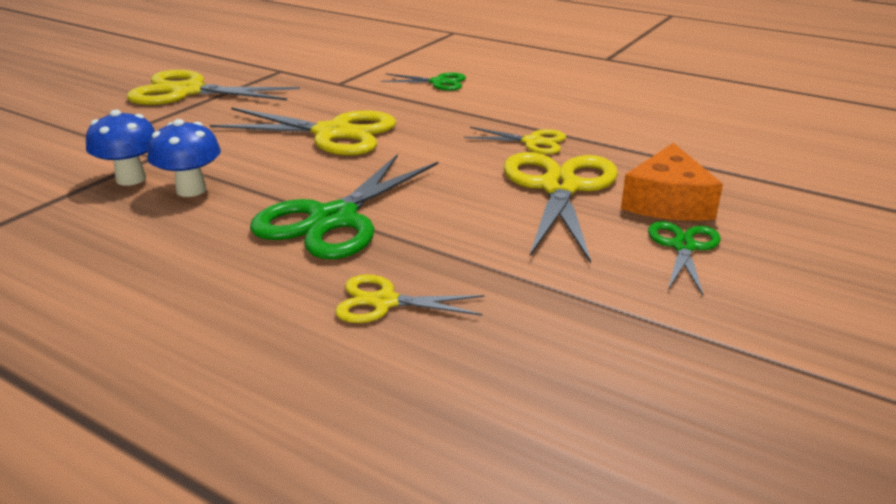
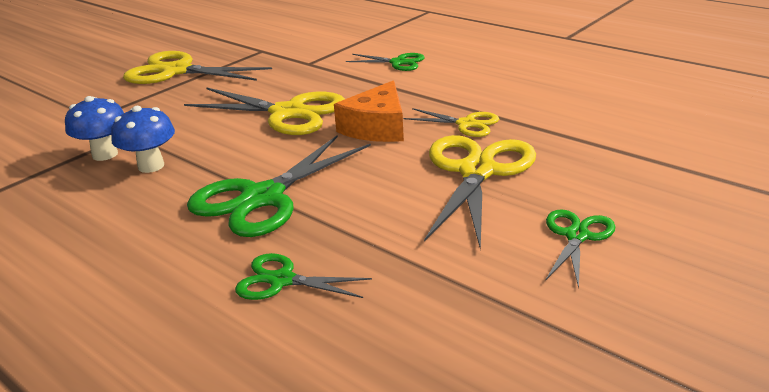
camera: 10 degrees right, 0 degrees up
(384, 302) = (282, 280): yellow scissors -> green scissors
(667, 202) = (576, 189): orange cheese -> orange cheese (377, 127)

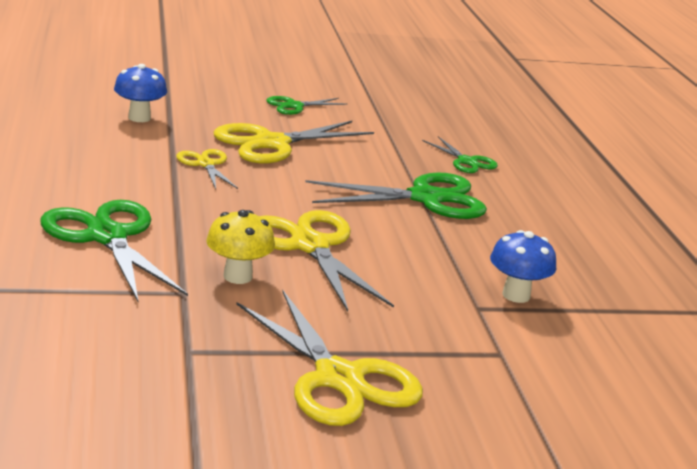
camera: 145 degrees left, 5 degrees down
(151, 166) = (483, 262): blue mushroom -> blue mushroom (139, 118)
(296, 80) = (237, 276): none -> yellow mushroom
(377, 127) = (268, 196): orange cheese -> none
(398, 62) = (107, 237): green scissors -> green scissors, size x1.87

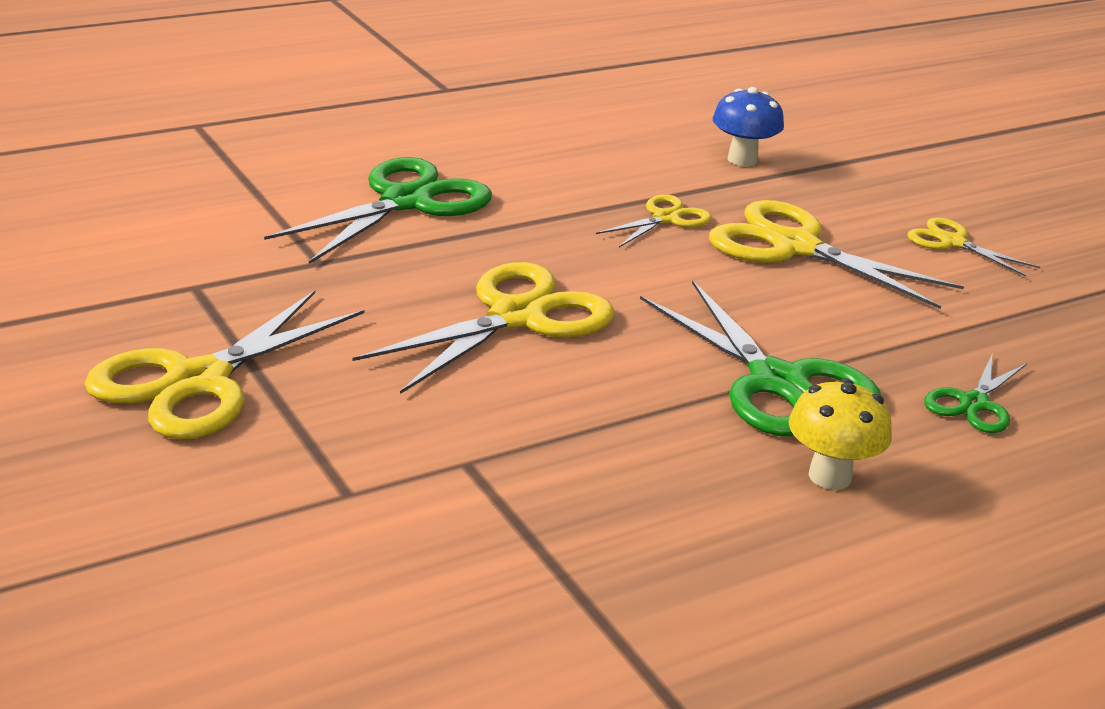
camera: 70 degrees right, 5 degrees up
(237, 276) = (387, 285): yellow mushroom -> yellow mushroom (829, 476)
(294, 106) = (952, 242): green scissors -> yellow scissors
(516, 295) = (537, 493): blue mushroom -> none

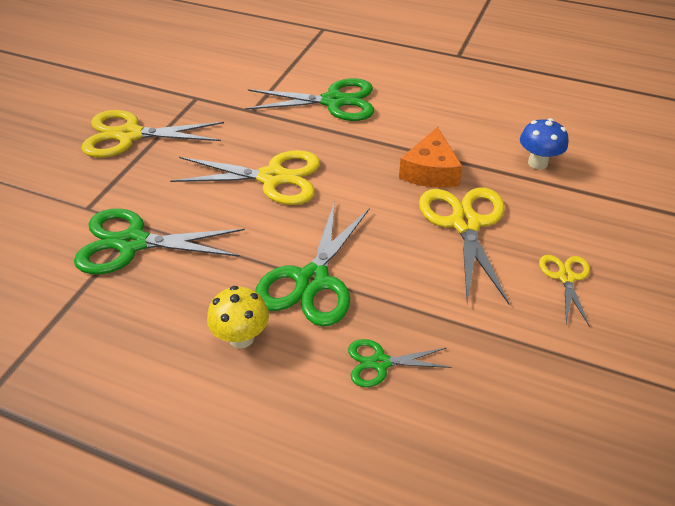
camera: 55 degrees right, 15 degrees up
(507, 485) = (132, 243): none -> green scissors
(666, 218) = (430, 171): yellow scissors -> orange cheese

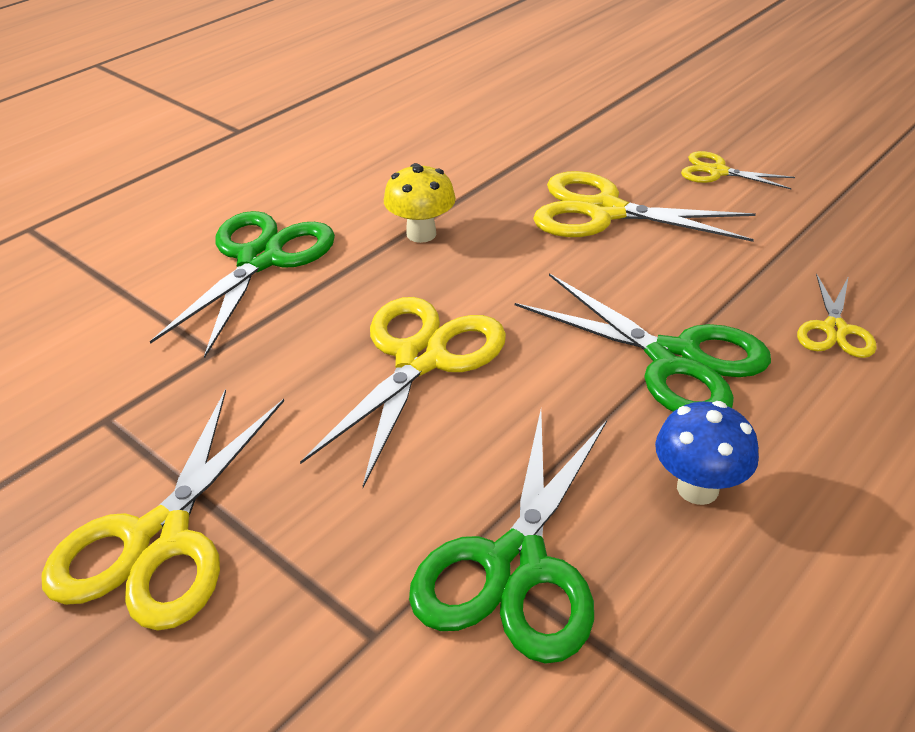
camera: 70 degrees left, 5 degrees down
(241, 338) = (777, 450): yellow mushroom -> yellow mushroom (421, 234)
(380, 363) = (834, 330): green scissors -> yellow scissors
(430, 171) = (488, 213): orange cheese -> none
(537, 163) = (514, 137): blue mushroom -> blue mushroom (697, 488)

